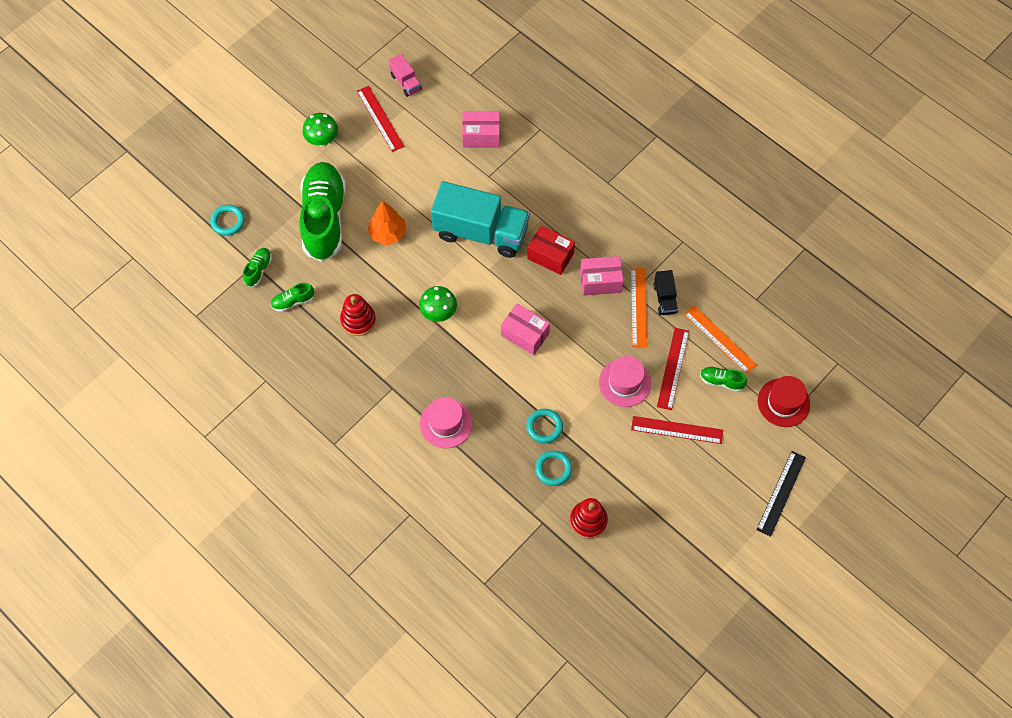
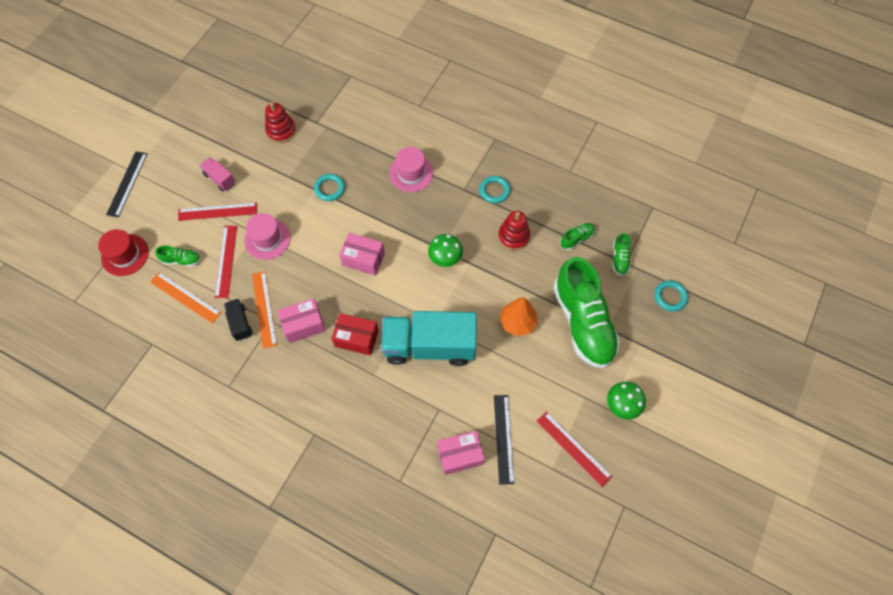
camera: 165 degrees right, 0 degrees up
(406, 82) = (563, 503): pink truck -> pink truck (220, 179)
(438, 140) = (503, 438): none -> black ruler
(553, 469) = (315, 160): turquoise ring -> turquoise ring (494, 191)

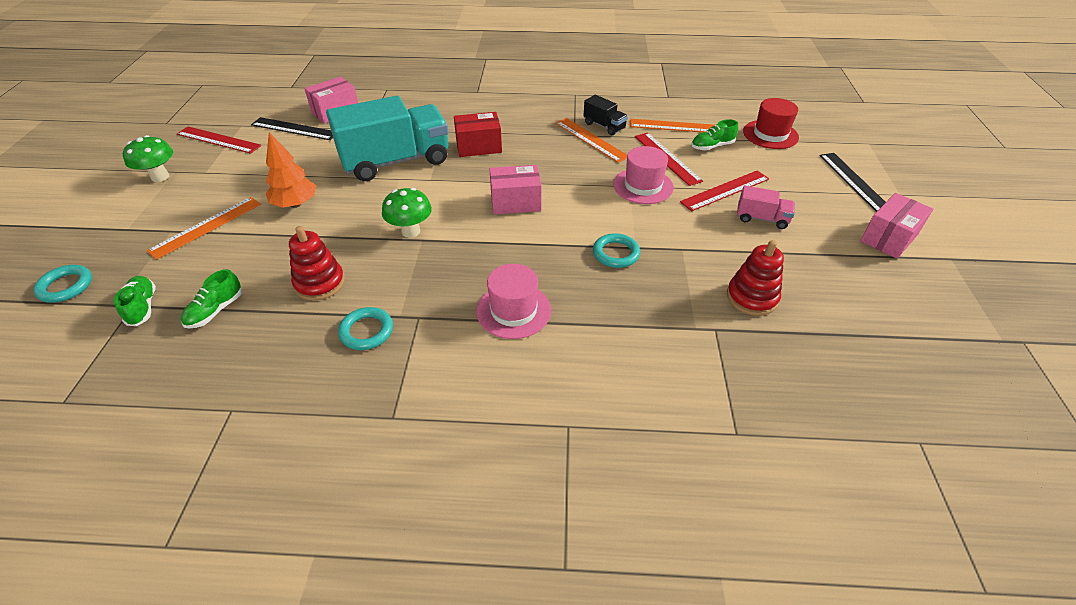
camera: 155 degrees right, 20 degrees down
(304, 325) = (540, 141): pink box -> pink box (888, 238)
(503, 438) = (294, 129): black ruler -> black ruler turned 45 degrees counterclockwise
(583, 322) = (206, 227): green shoe -> orange ruler

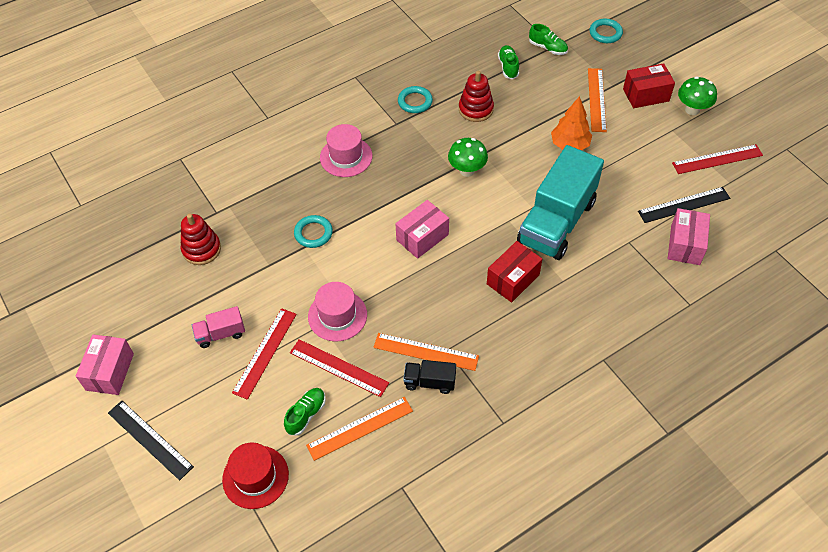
camera: 145 degrees right, 10 degrees up
(164, 207) = (646, 95): none -> red box

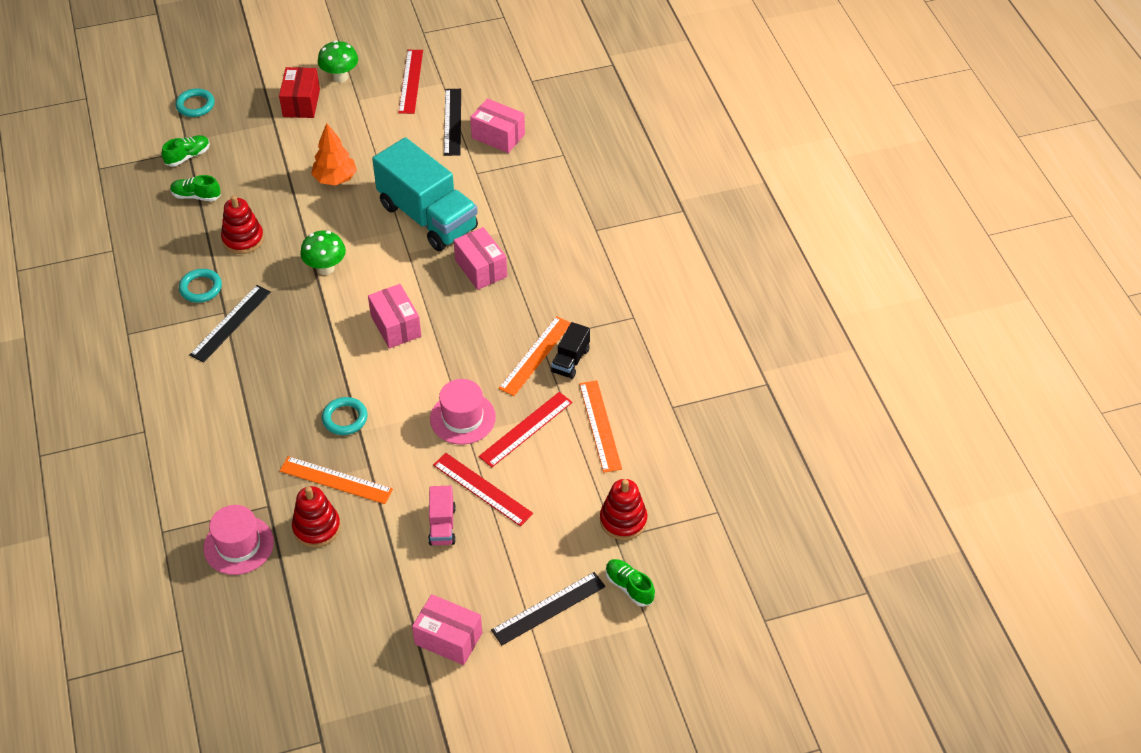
camera: 75 degrees left, 5 degrees down
(255, 477) = (623, 520): red hat -> red stacking toy
(306, 414) = (569, 466): green shoe -> green shoe (629, 587)
(346, 157) = (249, 367): pink hat -> pink hat (238, 545)
(386, 131) = (230, 323): none -> black ruler
(513, 279) = (481, 268): red box -> pink box
(596, 99) = (286, 141): orange ruler -> orange ruler (336, 480)

